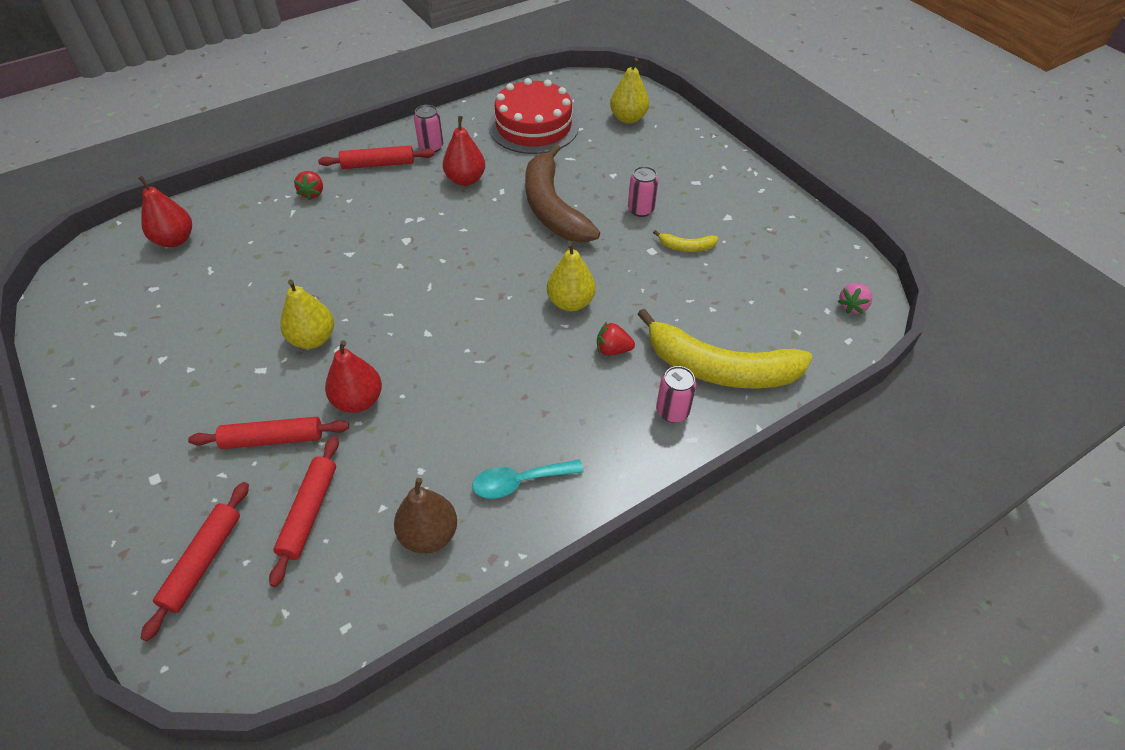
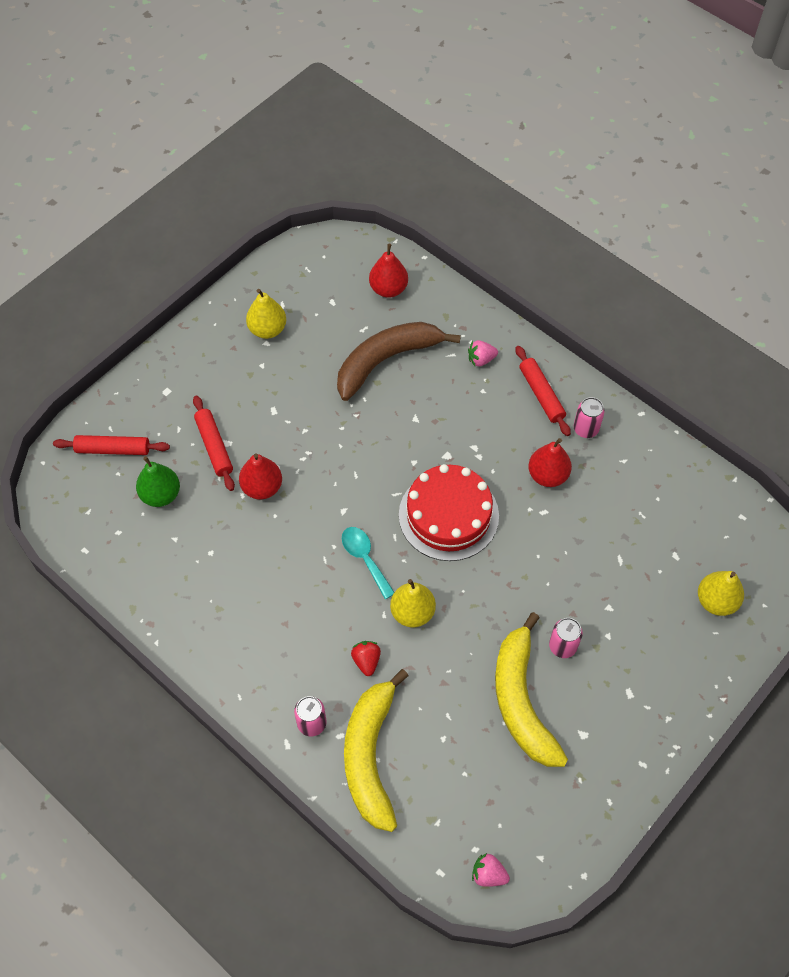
camera: 75 degrees right, 10 degrees up
(309, 512) = (161, 495): red rolling pin -> green pear
(312, 193) = (481, 359): red strawberry -> pink strawberry
(313, 339) = (313, 432): yellow pear -> yellow pear (267, 329)
(429, 535) = (160, 576): brown pear -> none
(519, 482) = (216, 623): turquoise spoon -> turquoise spoon (365, 558)
(533, 126) = (660, 511): red cake -> red cake (448, 515)
(552, 208) = (535, 564): brown banana -> brown banana (386, 360)
(686, 247) = (521, 700): yellow banana -> yellow banana, size x2.38

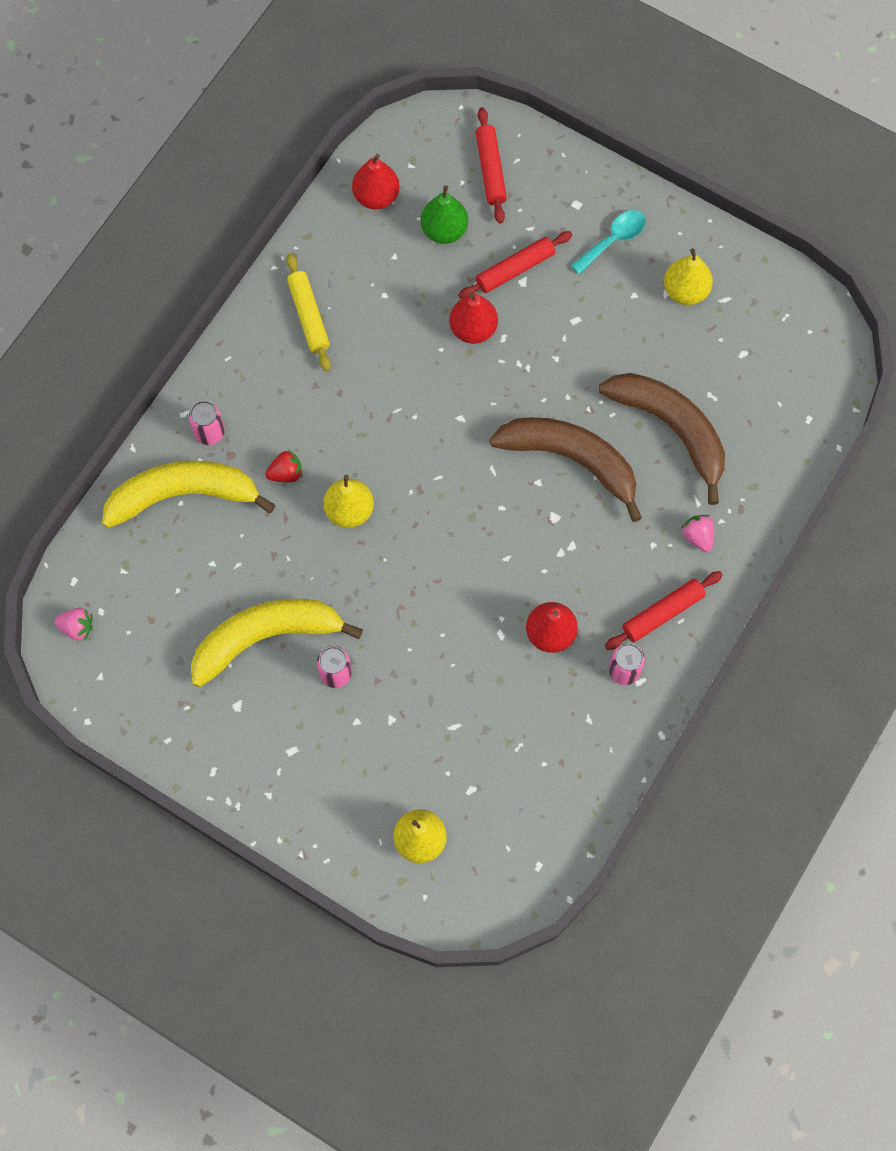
camera: 80 degrees right, 10 degrees up
(215, 619) = (308, 316): none -> yellow rolling pin
(365, 558) = (405, 451): turquoise spoon -> turquoise spoon (613, 240)
(388, 289) = (778, 414): red pear -> red pear (376, 196)
(399, 434) = (572, 460): none -> brown banana
(448, 515) = (476, 530): red cake -> none
(488, 874) = (77, 627): pink strawberry -> pink strawberry turned 90 degrees clockwise

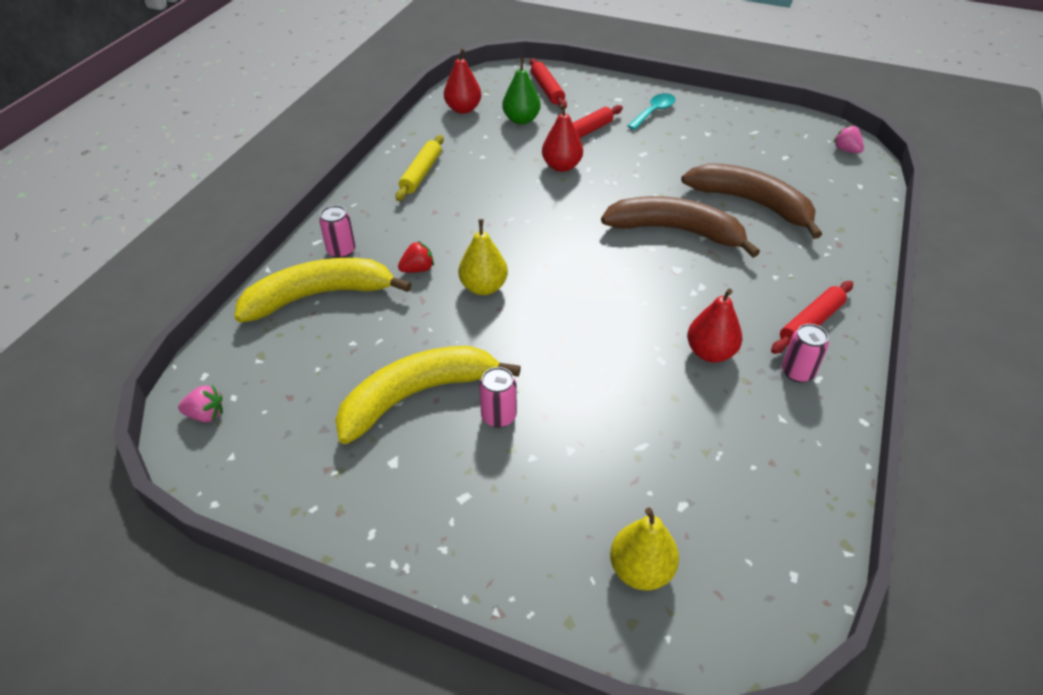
camera: 10 degrees left, 25 degrees down
(308, 316) = (421, 173): yellow rolling pin -> yellow rolling pin turned 45 degrees clockwise
(685, 291) = (722, 130): yellow pear -> none
(698, 536) = (812, 266): pink strawberry -> pink strawberry (846, 150)

